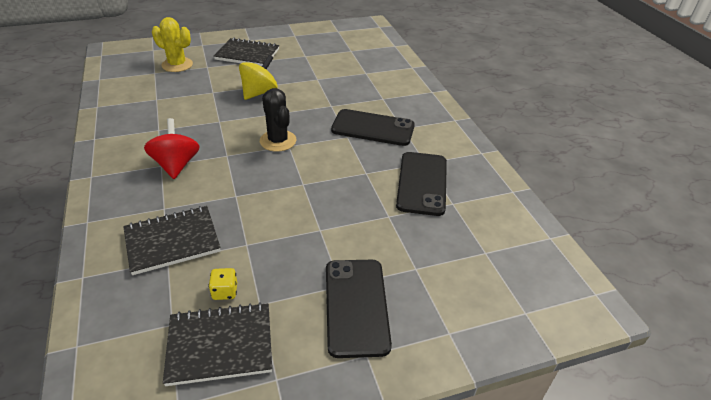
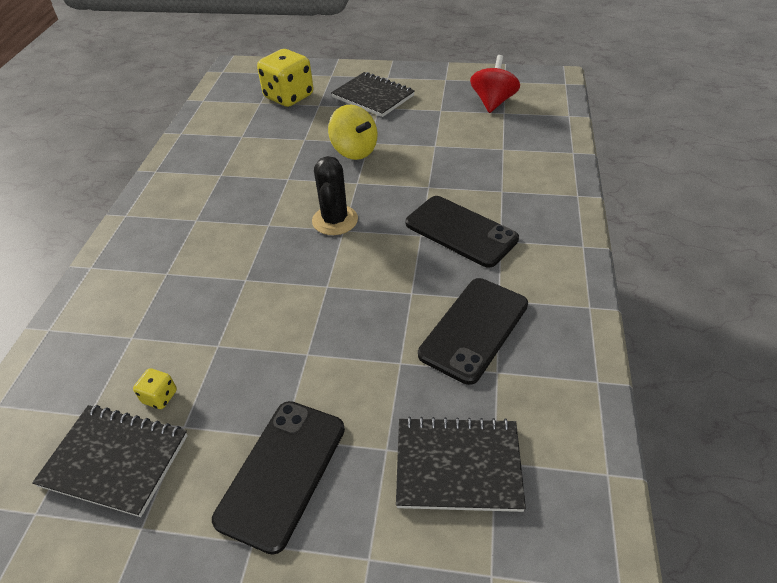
camera: 30 degrees right, 5 degrees up
(172, 241) = (149, 316): black notebook -> black notebook (458, 466)
(176, 165) = (210, 223): red spinning top -> red spinning top (493, 102)
(177, 65) = (289, 97): yellow cactus -> yellow dice
(259, 93) = (354, 151): yellow spinning top -> yellow spinning top turned 75 degrees clockwise

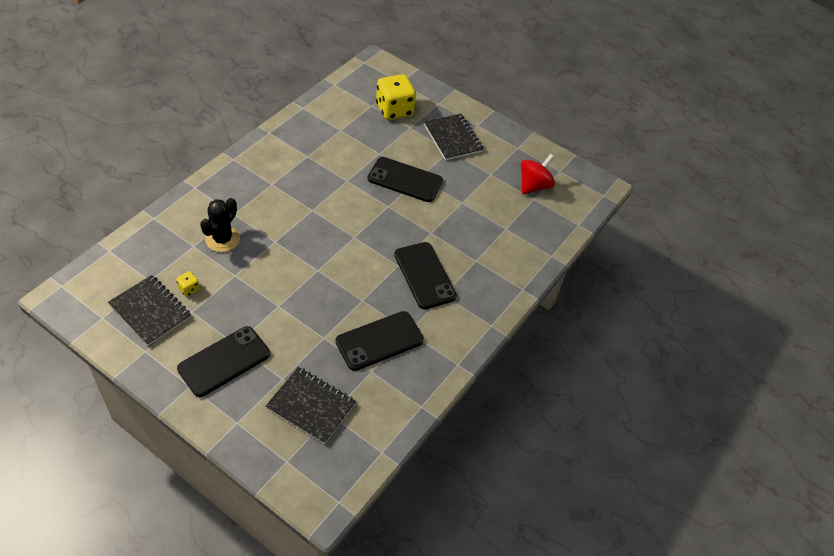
camera: 20 degrees right, 5 degrees up
(335, 220) = (354, 227): black cactus -> black cactus (222, 239)
(354, 151) = (405, 180): yellow spinning top -> black phone

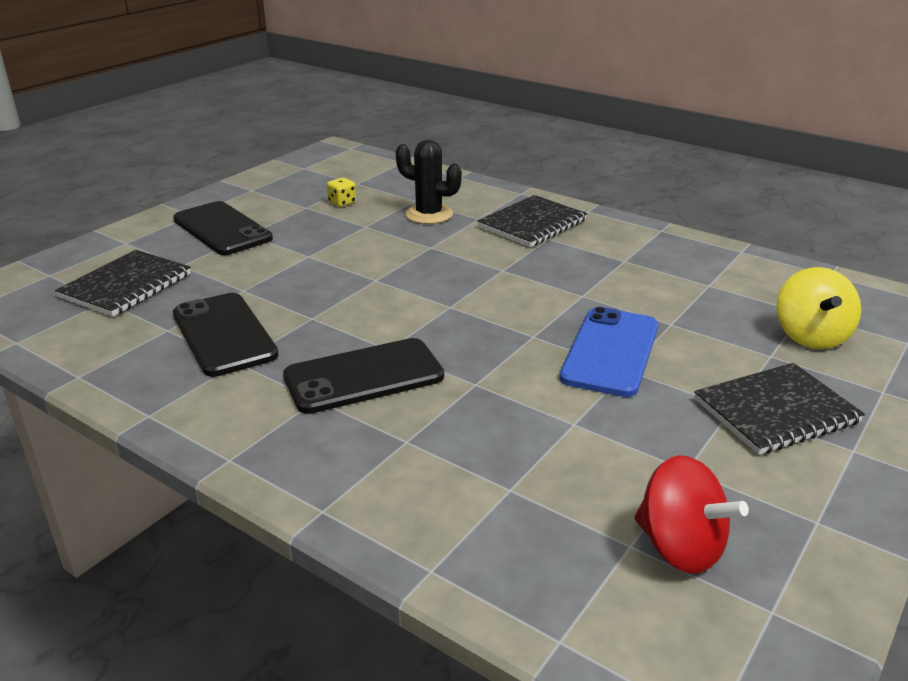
camera: 95 degrees right, 20 degrees down
(150, 311) = (309, 187): black notebook -> black notebook (532, 224)
(394, 110) = (810, 336): yellow dice -> yellow spinning top
(405, 180) = (611, 352): black phone -> blue phone

